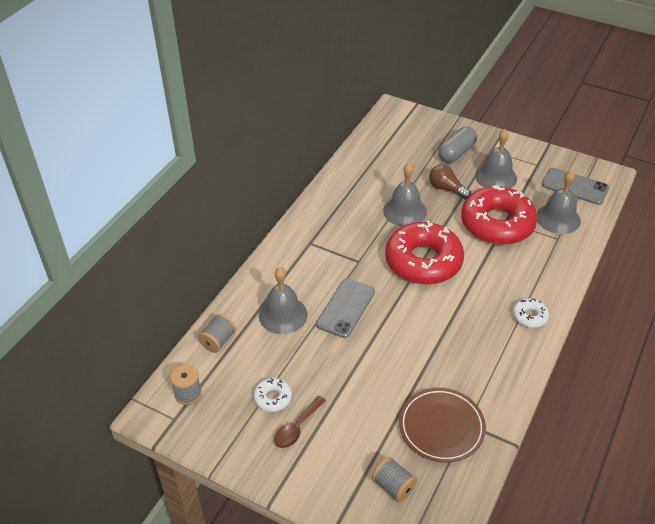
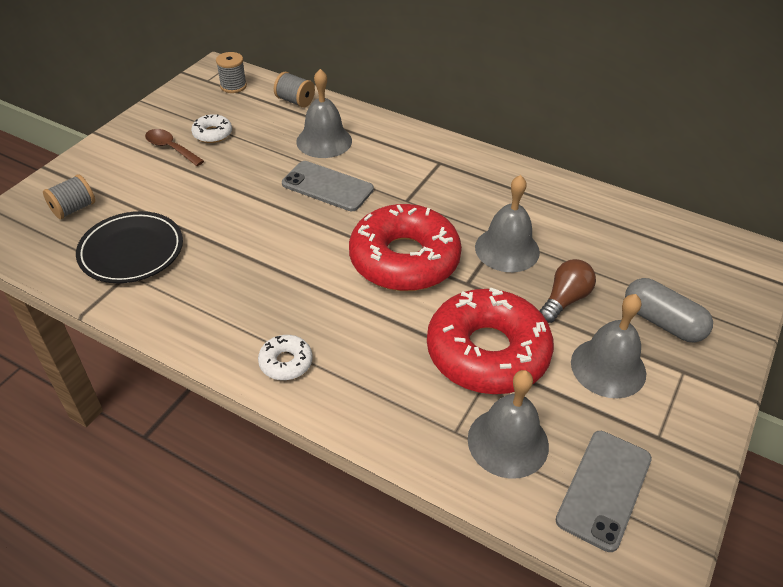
camera: 90 degrees right, 0 degrees up
(441, 427) = (131, 251): brown plate -> black plate

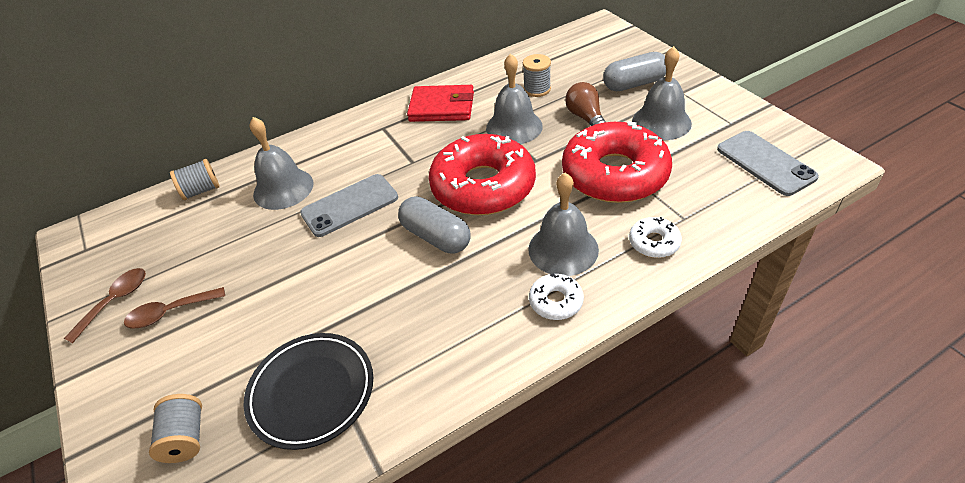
camera: 55 degrees left, 0 degrees up
(168, 119) = (115, 301): none -> brown spoon
(212, 134) = (184, 269): white donut -> white donut (654, 242)
(233, 86) = (122, 230): grey spool -> grey spool (537, 89)
(321, 254) = (436, 237): none -> grey capsule
(498, 187) = (442, 107): none -> red wallet
(508, 442) = (706, 194): grey bell -> grey bell (563, 249)

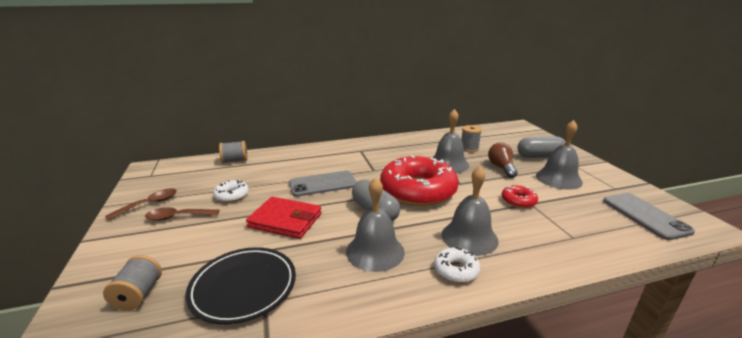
camera: 10 degrees right, 20 degrees down
(283, 188) = (284, 168): grey bell -> grey bell (375, 251)
(442, 107) = (402, 147): red wallet -> red wallet (285, 220)
(614, 174) = (518, 201): red donut -> red donut, size x0.43
(654, 242) = (546, 248): white donut -> white donut (232, 195)

